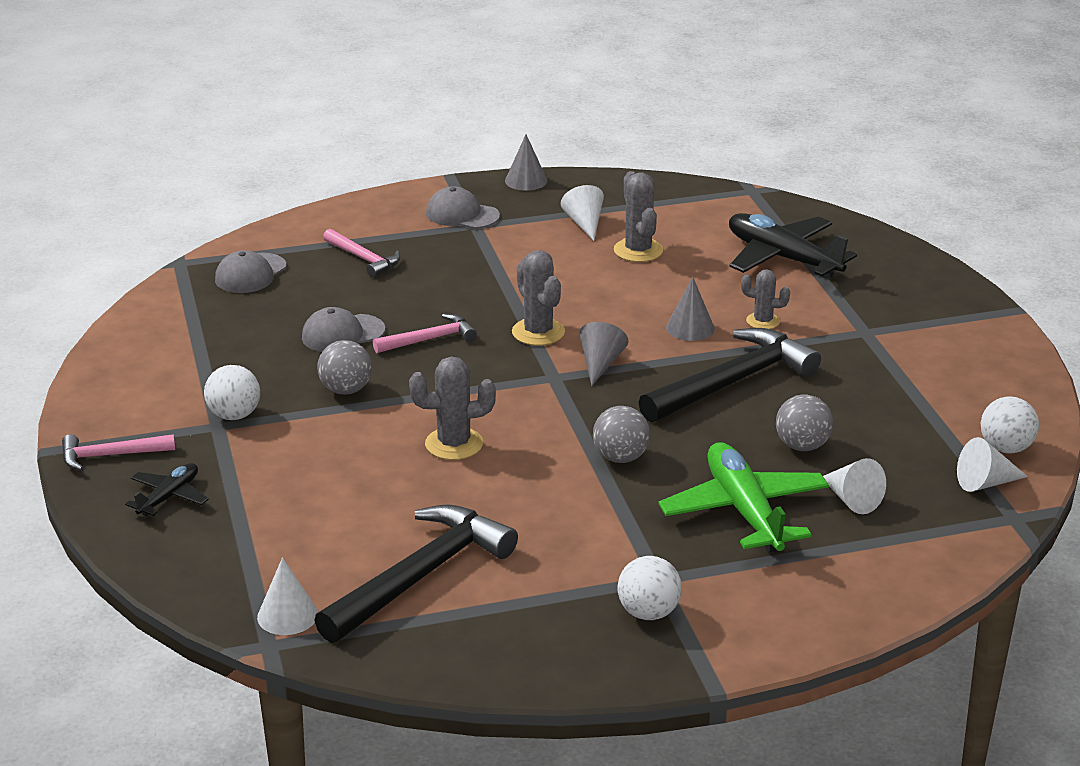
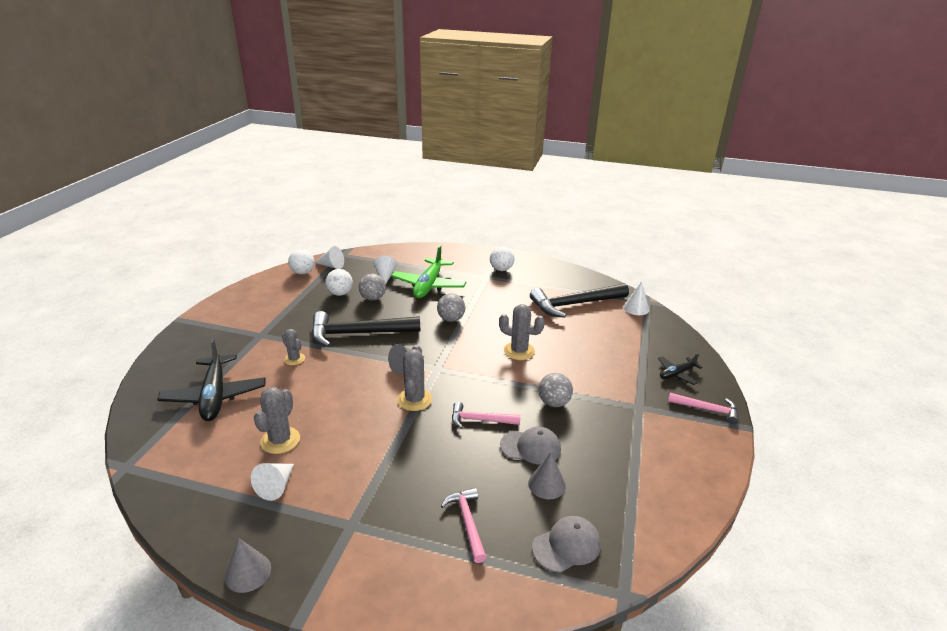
camera: 150 degrees left, 0 degrees up
(234, 415) = (627, 410): white ball -> white ball (340, 293)
(462, 214) = (347, 546): grey cap -> none
(690, 328) = (334, 370): grey cone -> grey cone (547, 484)

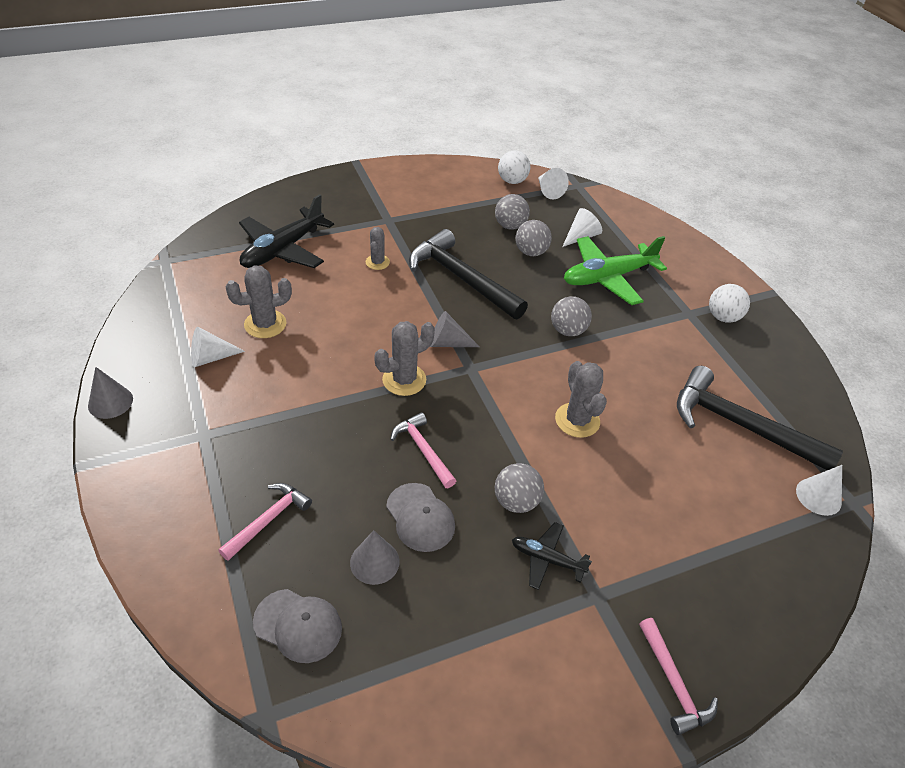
camera: 50 degrees right, 15 degrees up
(340, 293) = (510, 226): white ball -> grey ball
(677, 374) = (716, 612): black plane -> black plane (547, 559)

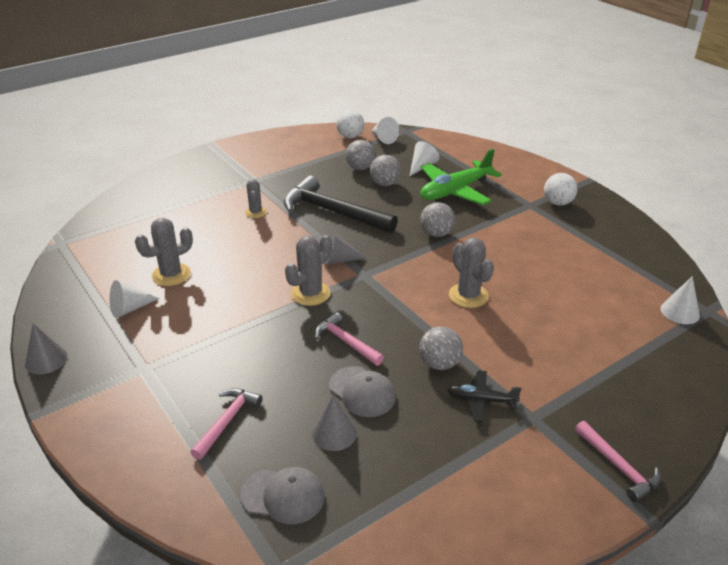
camera: 10 degrees left, 10 degrees down
(283, 249) = (167, 217): black plane -> none
(740, 425) = (600, 275): black hammer -> none

